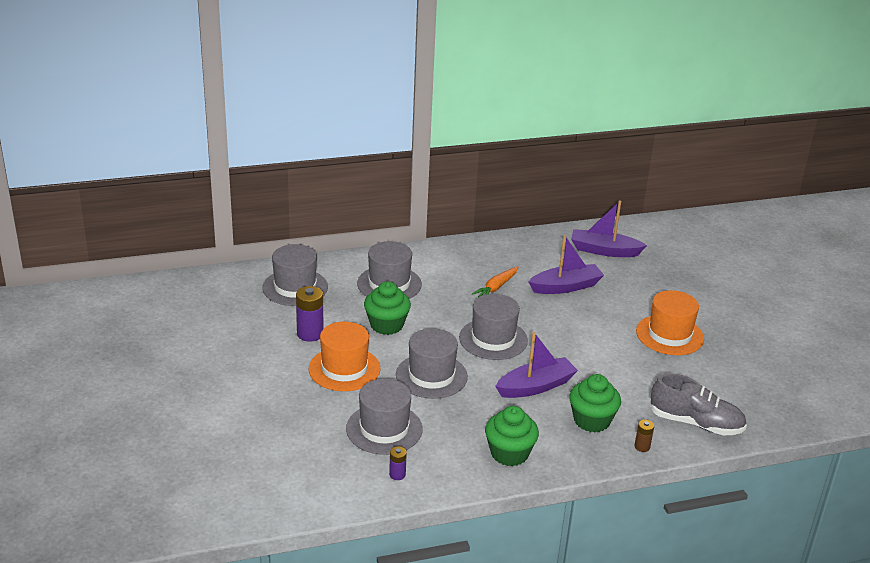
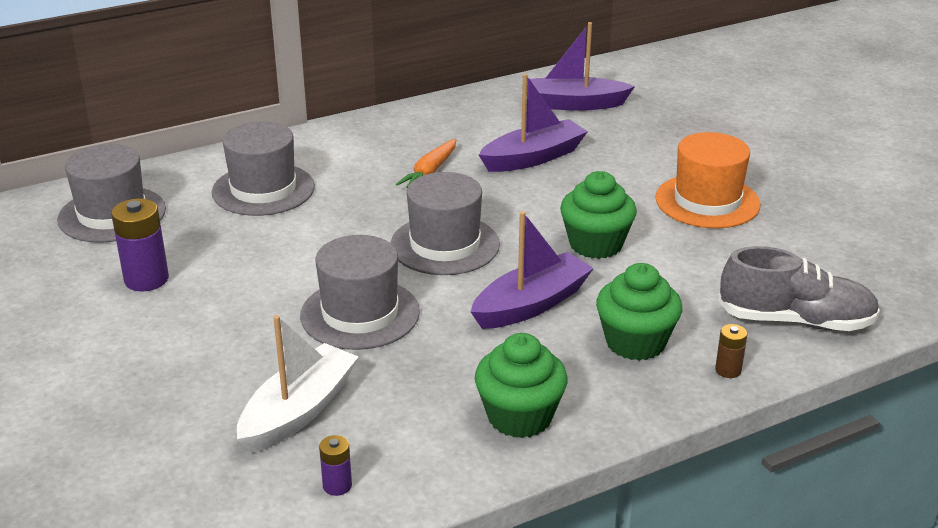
camera: 10 degrees left, 0 degrees up
(344, 369) = (213, 325): orange hat -> none
(384, 429) = (298, 411): grey hat -> white boat
(386, 325) = (271, 248): green cupcake -> green cupcake (596, 244)

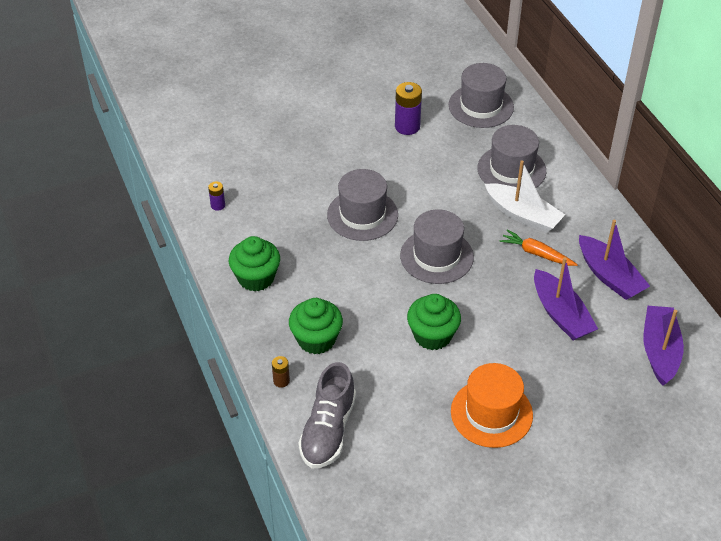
camera: 95 degrees right, 15 degrees up
(298, 411) = (277, 191): white boat -> white boat (523, 215)
(531, 304) = (363, 293): purple boat -> purple boat (609, 276)

